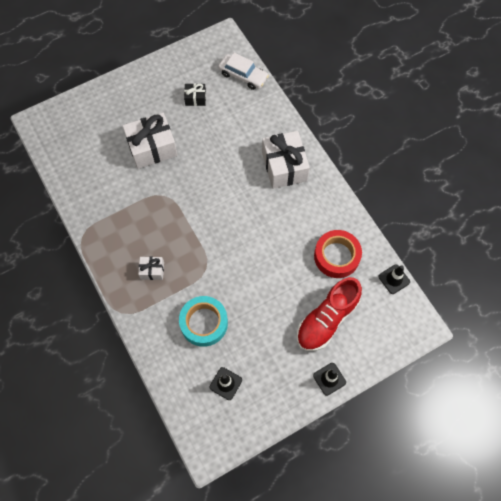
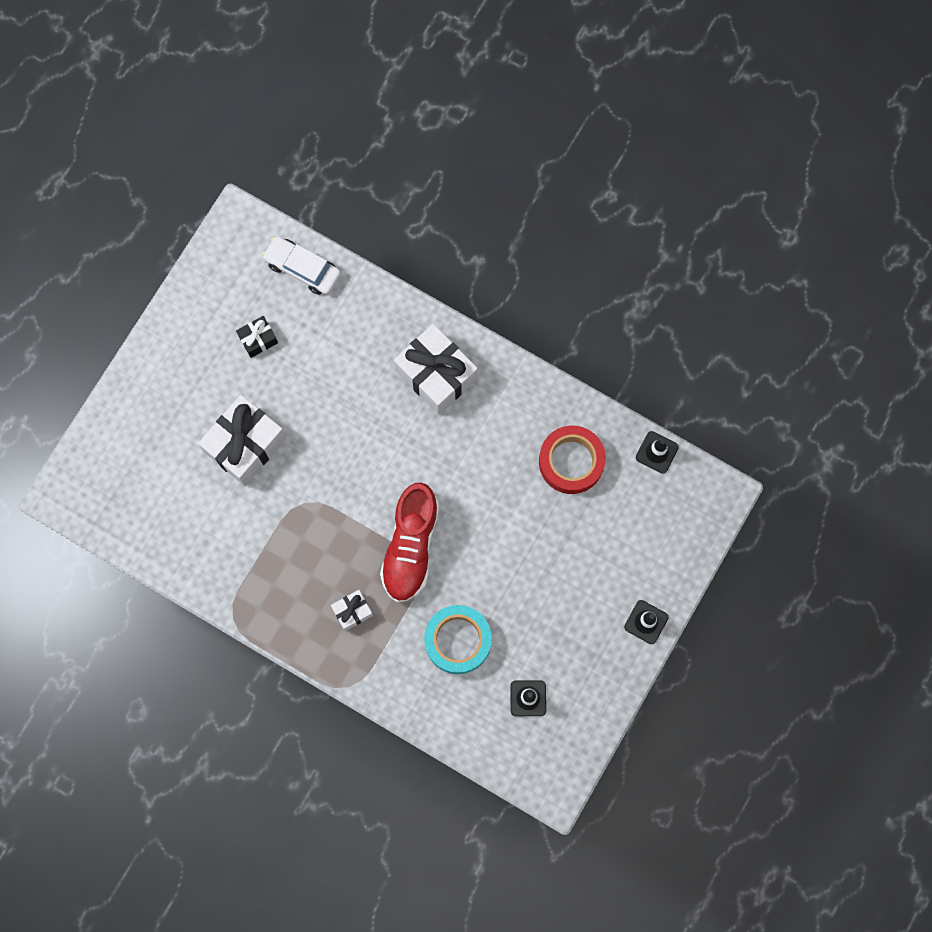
camera: 30 degrees left, 10 degrees up
(243, 76) = (302, 268): white car -> white car turned 150 degrees counterclockwise
(327, 319) = (603, 550): red shoe -> red shoe (411, 547)

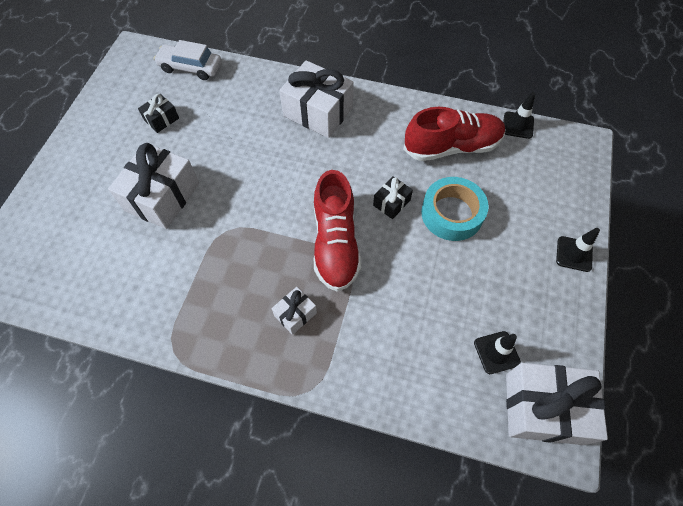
camera: 15 degrees left, 15 degrees down
(458, 640) = (407, 315): turquoise tape -> turquoise tape (452, 213)
(482, 515) = (391, 203): none -> black gift
(549, 758) = (543, 408): none -> white gift
(571, 462) = (452, 147): red tape -> red shoe

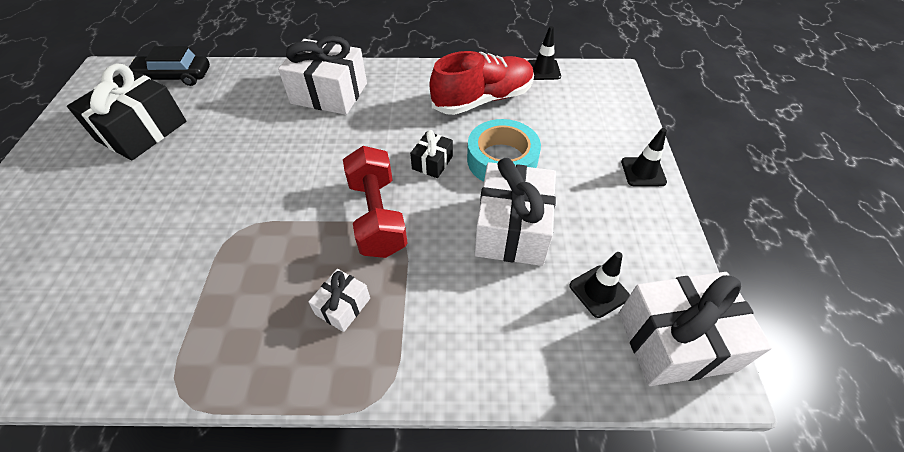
camera: 15 degrees left, 10 degrees down
(161, 119) = (142, 131): black gift -> black gift, size x2.03
(162, 197) = (148, 210): white gift -> white gift (512, 229)
(190, 67) = (174, 77): white car -> black car
(335, 243) = (377, 216): red shoe -> red dumbbell

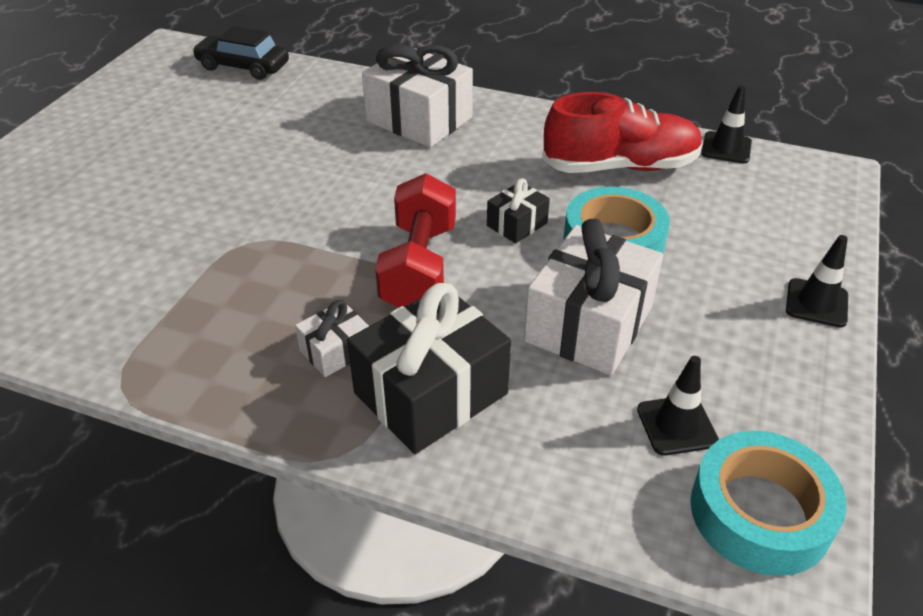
camera: 20 degrees right, 10 degrees down
(142, 131) = (186, 116): black gift -> black gift (431, 393)
(675, 341) = (760, 513): white gift -> turquoise tape

